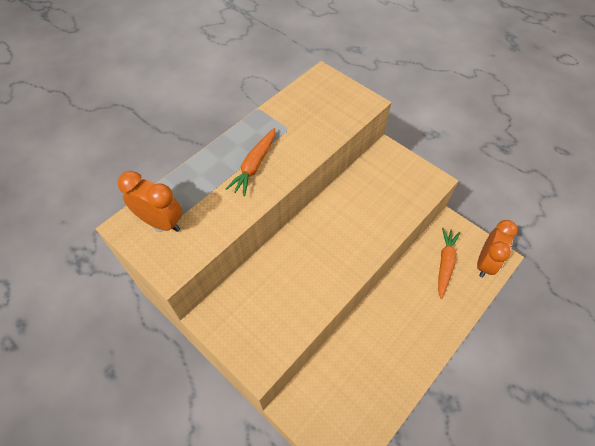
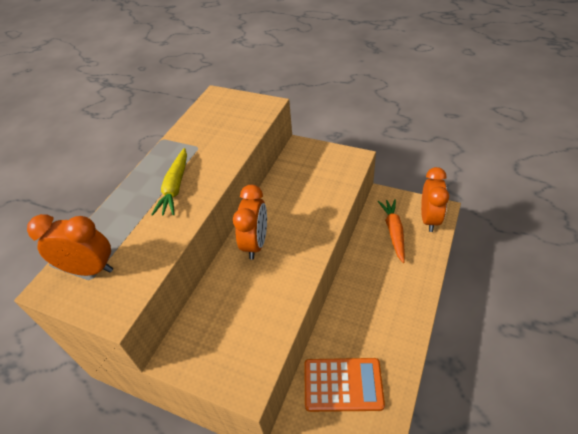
camera: 15 degrees left, 10 degrees down
(254, 166) = (175, 187): orange carrot -> yellow carrot
(310, 238) = (255, 243): none -> orange clock
(342, 388) = (343, 384): none -> orange calculator

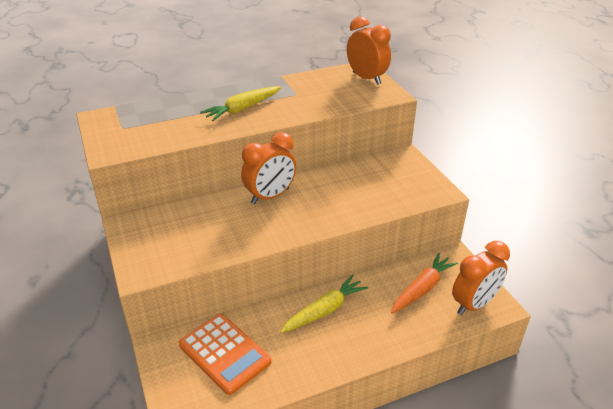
camera: 40 degrees right, 10 degrees down
(90, 269) = (130, 122): orange clock -> orange clock (366, 78)
(361, 295) = (324, 310): none -> yellow carrot

